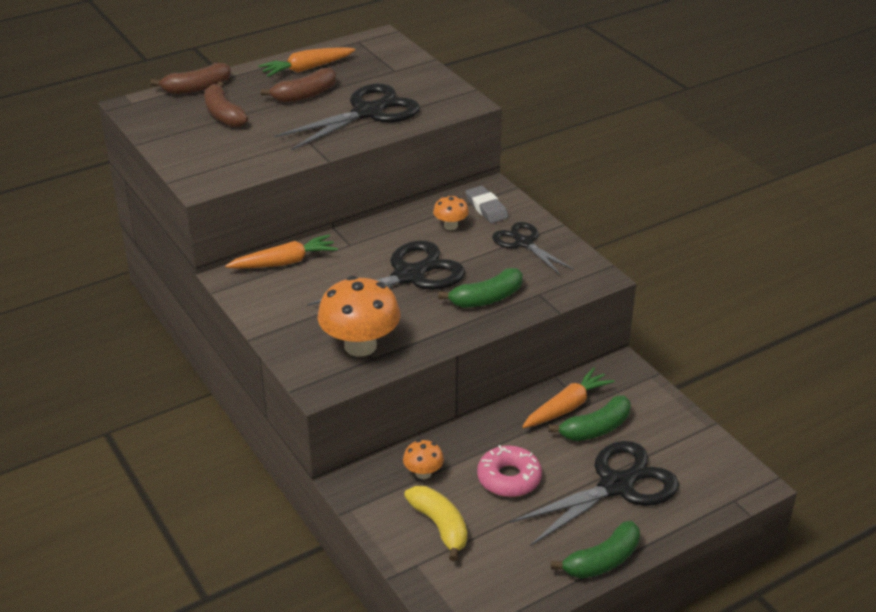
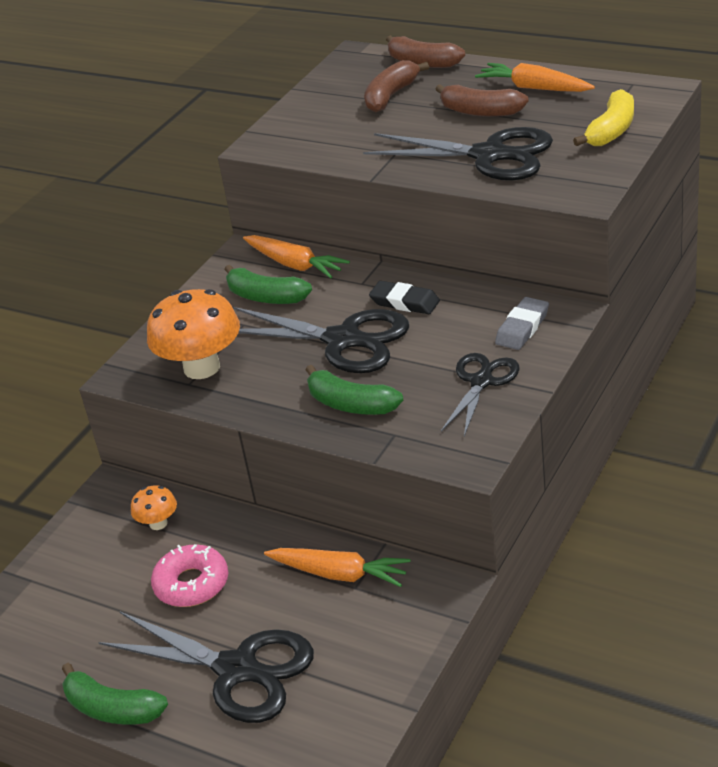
camera: 65 degrees right, 0 degrees up
(398, 237) = (404, 302): none -> black eraser
(440, 526) = (91, 570): yellow banana -> yellow banana (611, 130)
(450, 226) = (461, 322): orange mushroom -> none
(595, 428) = (321, 612): green banana -> green banana (265, 297)

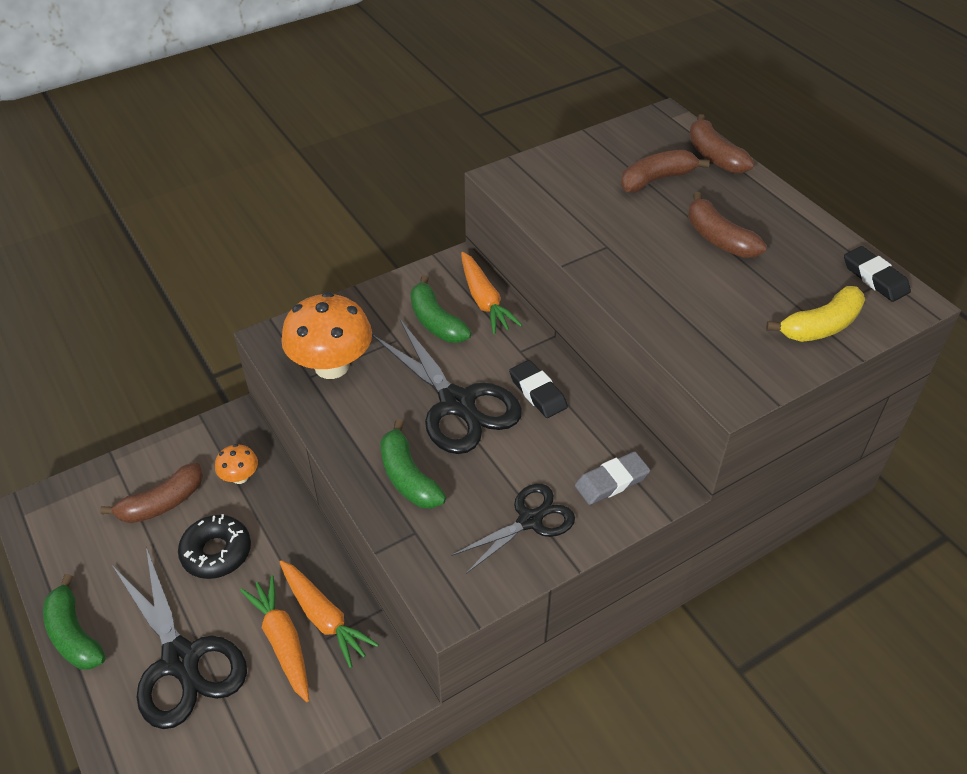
camera: 25 degrees right, 10 degrees up
(99, 579) = (162, 503): none -> brown banana
(192, 584) = (216, 552): pink donut -> black donut
(489, 155) = (684, 294): black scissors -> none
(534, 88) = (789, 236): orange carrot -> orange carrot (282, 641)
(622, 86) = (875, 278): none -> black eraser

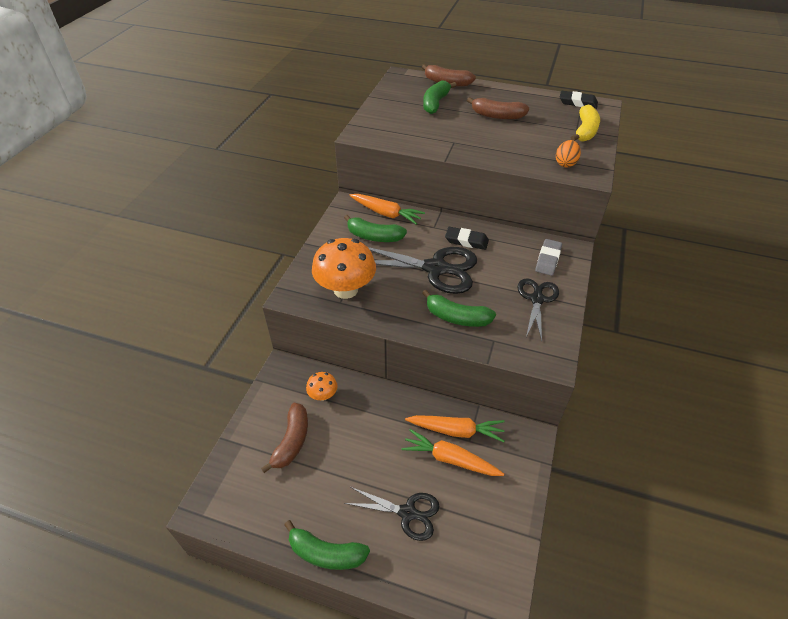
camera: 40 degrees left, 0 degrees up
(181, 660) = (407, 513): black scissors -> black scissors, size x0.61
(216, 552) = (358, 443): black donut -> none
(656, 180) = (435, 103): brown banana -> green banana
(719, 356) = (565, 163): none -> orange egg

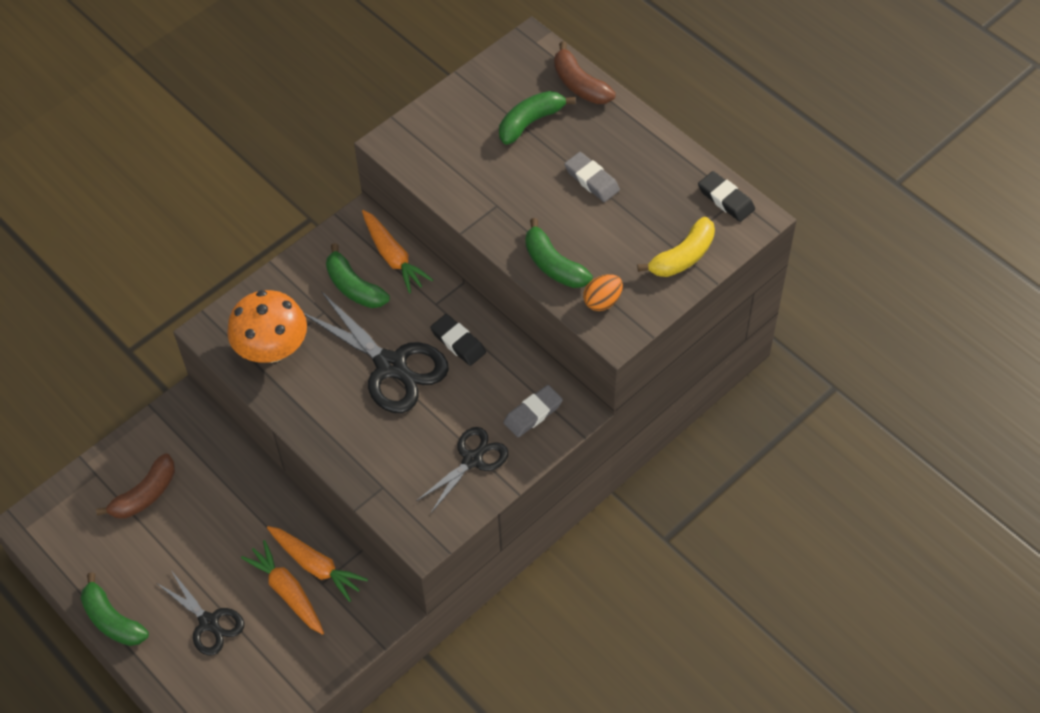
camera: 30 degrees right, 10 degrees up
(323, 395) = (206, 458): orange mushroom -> none
(456, 317) = (365, 441): green banana -> green banana (553, 265)
(497, 116) = (591, 180): brown banana -> grey eraser

